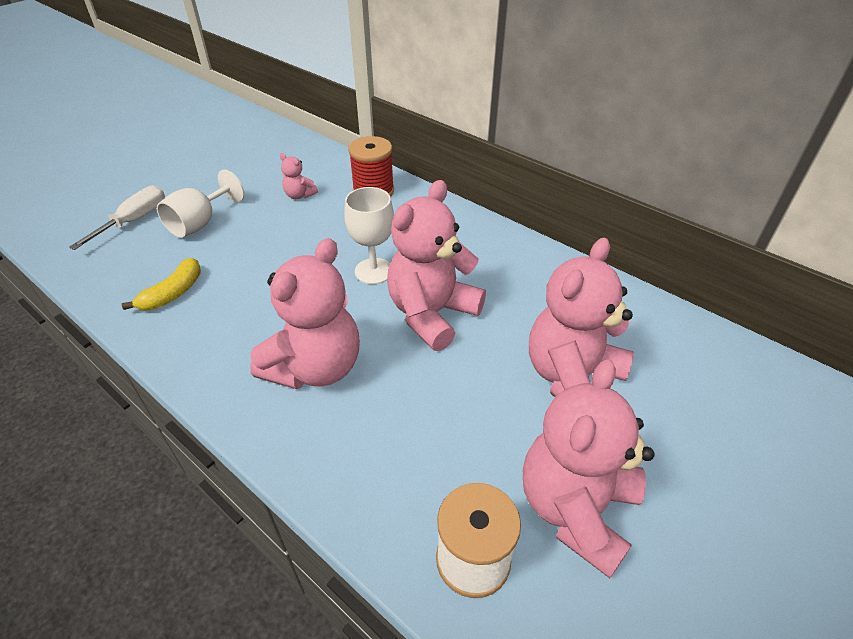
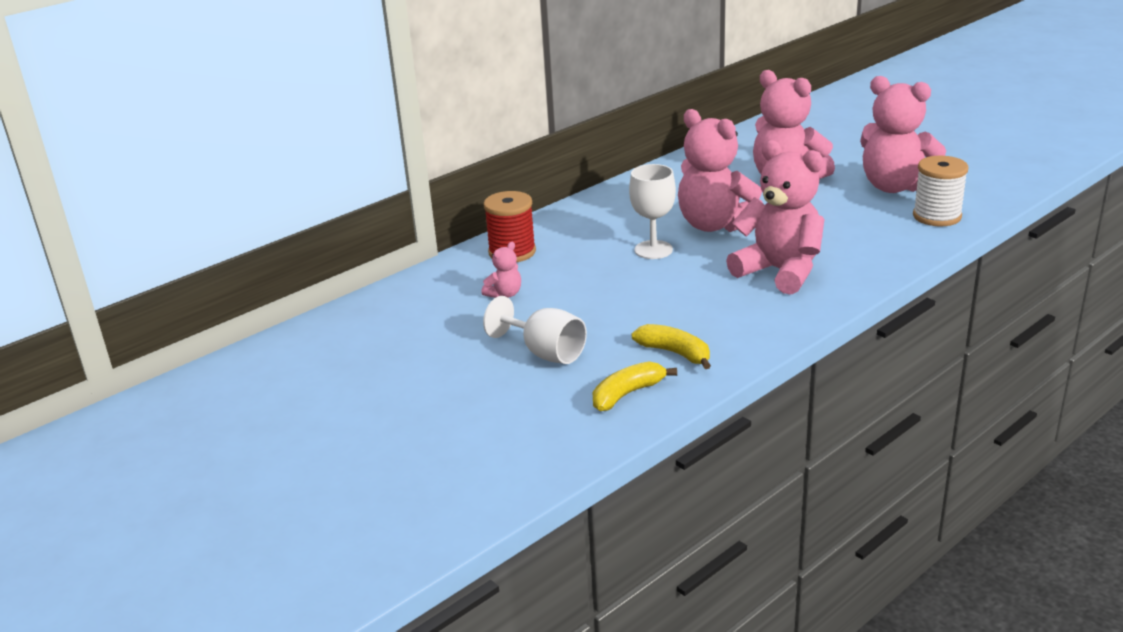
camera: 80 degrees left, 15 degrees down
(120, 269) = (627, 394): none -> yellow banana
(134, 221) = (526, 402): white screwdriver -> none

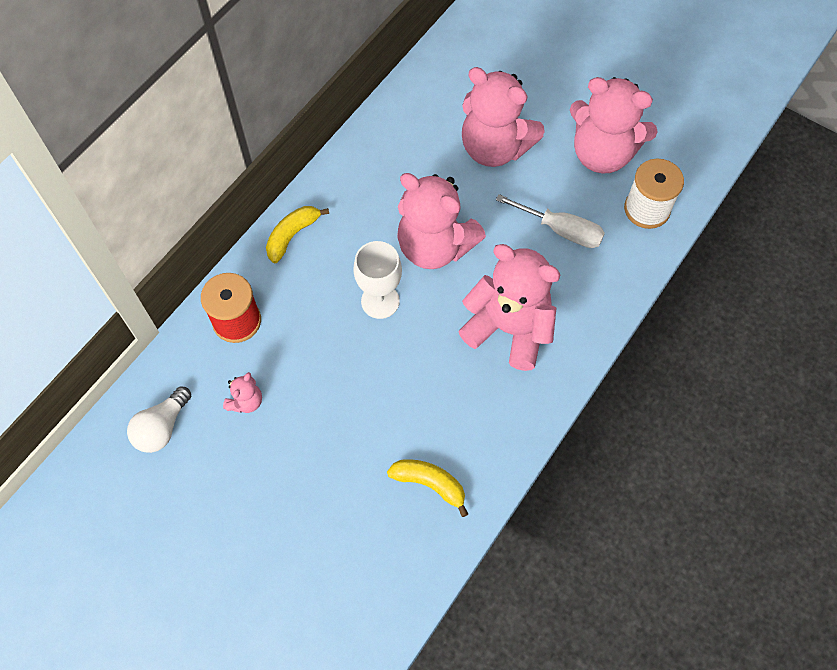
camera: 15 degrees left, 35 degrees up
(419, 303) = (162, 427): none -> white light bulb
(545, 353) = (307, 500): white goblet -> none
(627, 394) = (397, 557): yellow banana -> yellow banana (292, 235)
(845, 223) = (560, 230): none -> white screwdriver

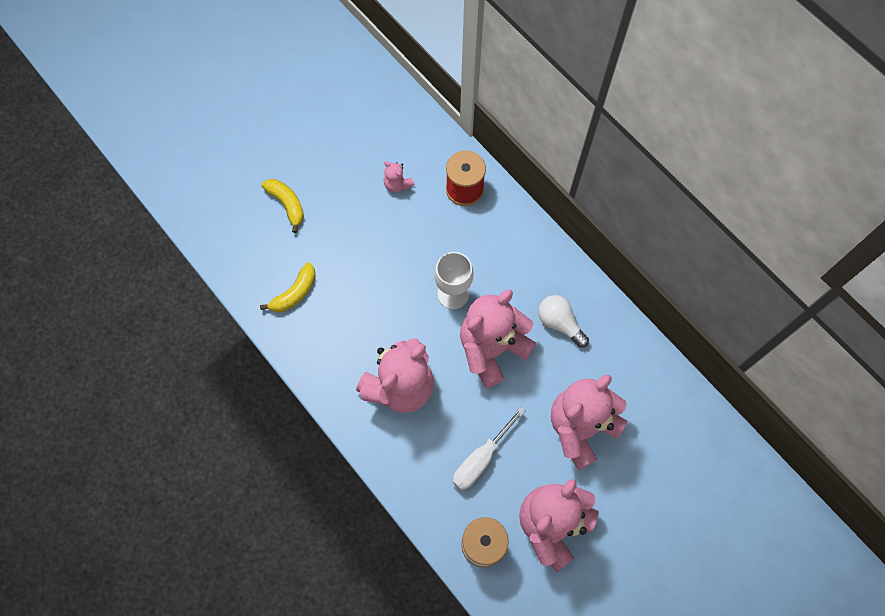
camera: 105 degrees right, 5 degrees up
(162, 427) = (394, 129): white light bulb -> white light bulb (559, 323)
(292, 235) = (530, 242): yellow banana -> yellow banana (287, 204)

